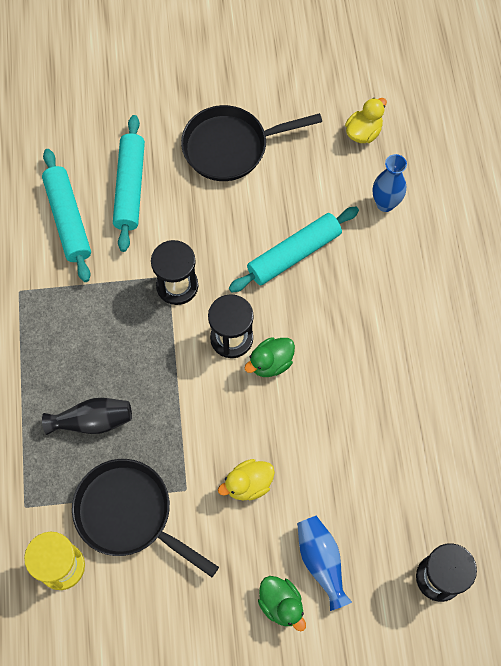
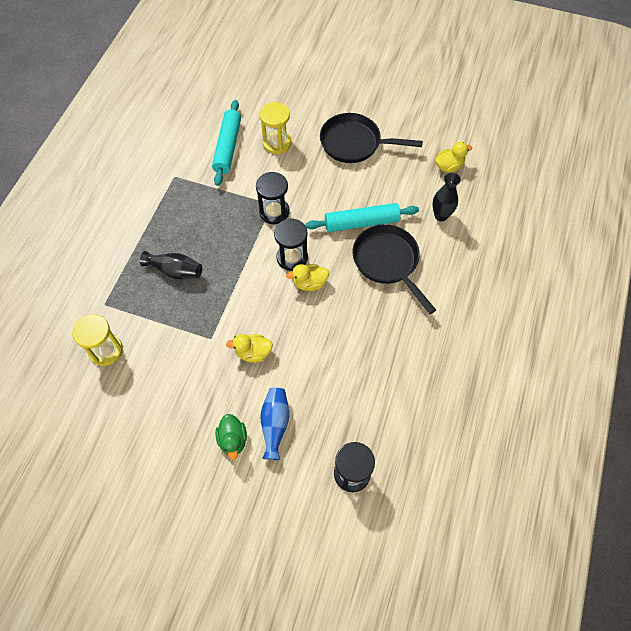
camera: 25 degrees right, 5 degrees down
(129, 514) = (166, 337): black pan -> black pan (388, 262)
(130, 187) = (277, 143): turquoise rolling pin -> yellow hourglass
(270, 363) = (309, 283): green duck -> yellow duck
(385, 204) = (441, 215): blue vase -> black vase

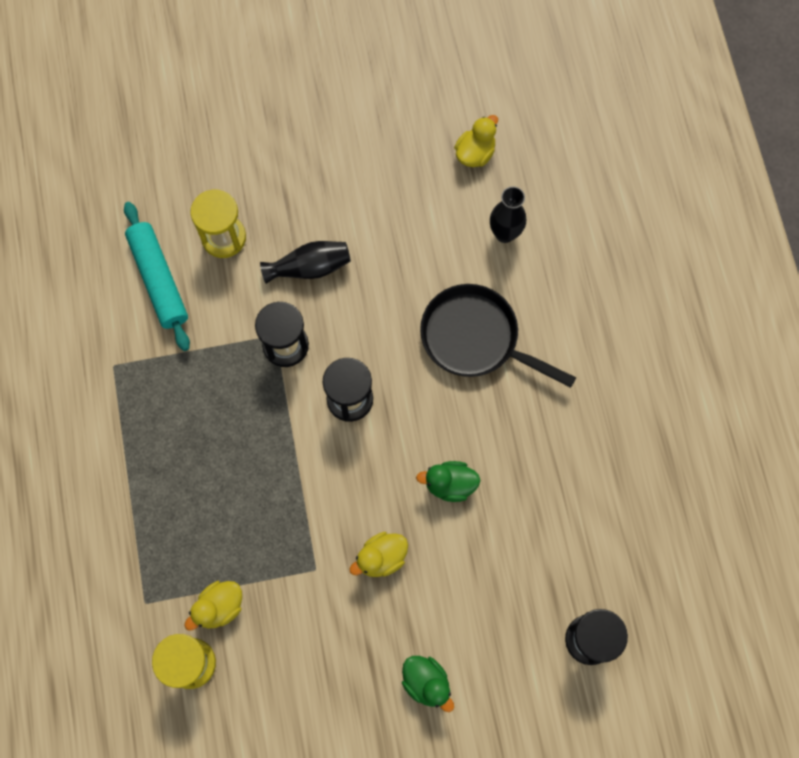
camera: 30 degrees left, 10 degrees up
(175, 271) = (208, 503): black vase -> black vase (309, 267)
(275, 424) = (465, 634): blue vase -> none
(309, 283) = (394, 423): yellow duck -> yellow duck (219, 607)
(321, 334) = (450, 484): none -> green duck
(354, 143) = (330, 182): black pan -> none
(361, 223) = (410, 299): turquoise rolling pin -> none

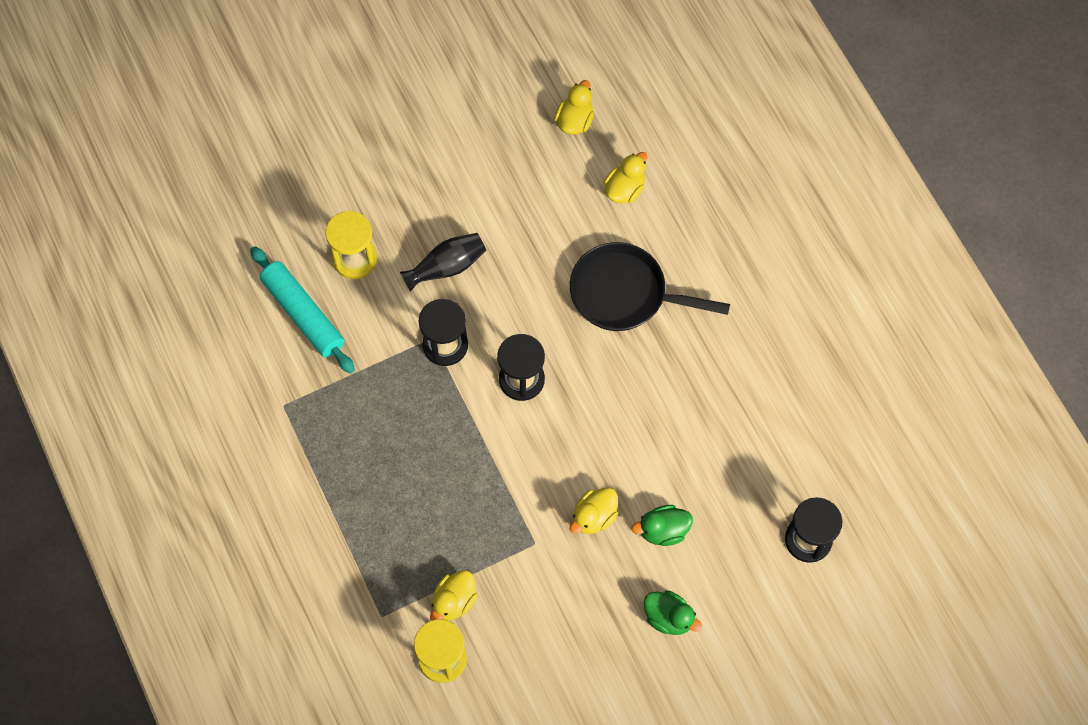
camera: 15 degrees left, 5 degrees down
(450, 484) = (639, 433): green duck -> green duck (663, 530)
(505, 233) = (624, 189): black vase -> yellow duck

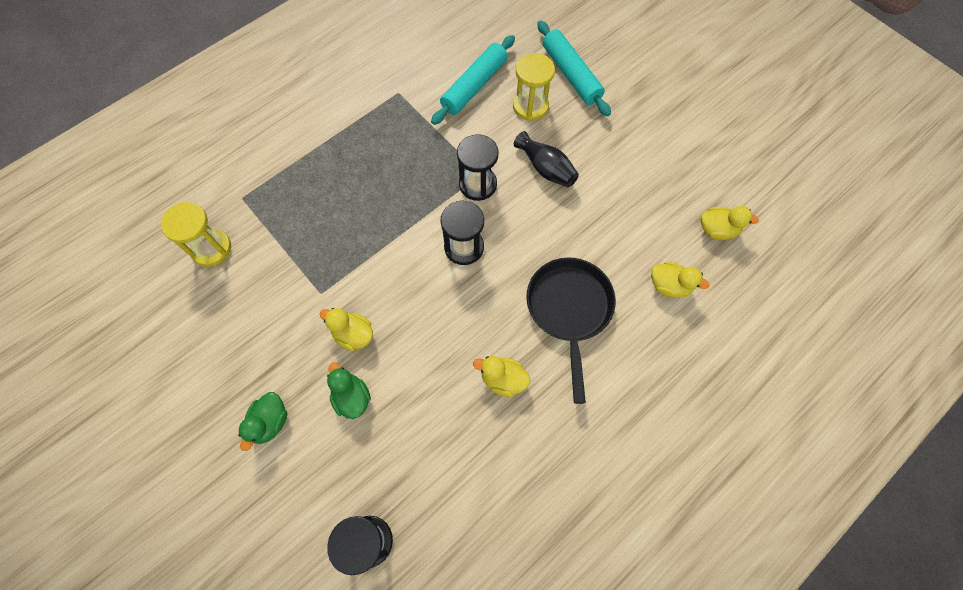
camera: 75 degrees right, 0 degrees up
(323, 200) = (571, 74): none -> turquoise rolling pin
(454, 601) = (261, 245): yellow duck -> yellow duck (503, 379)

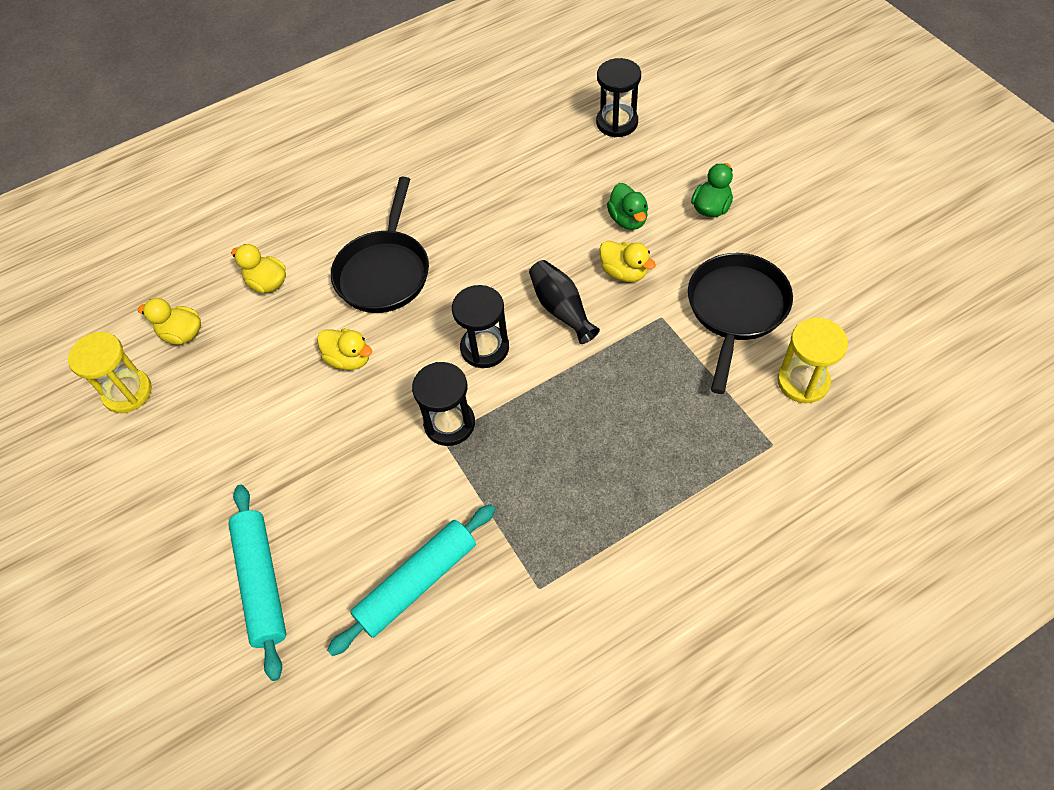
camera: 165 degrees left, 10 degrees down
(257, 307) = (736, 310): none -> black pan
(503, 379) = (472, 220): yellow duck -> yellow duck (349, 359)
(530, 106) = (342, 534): yellow hourglass -> yellow hourglass (127, 392)
(546, 168) = (354, 434): black vase -> black vase (561, 309)

